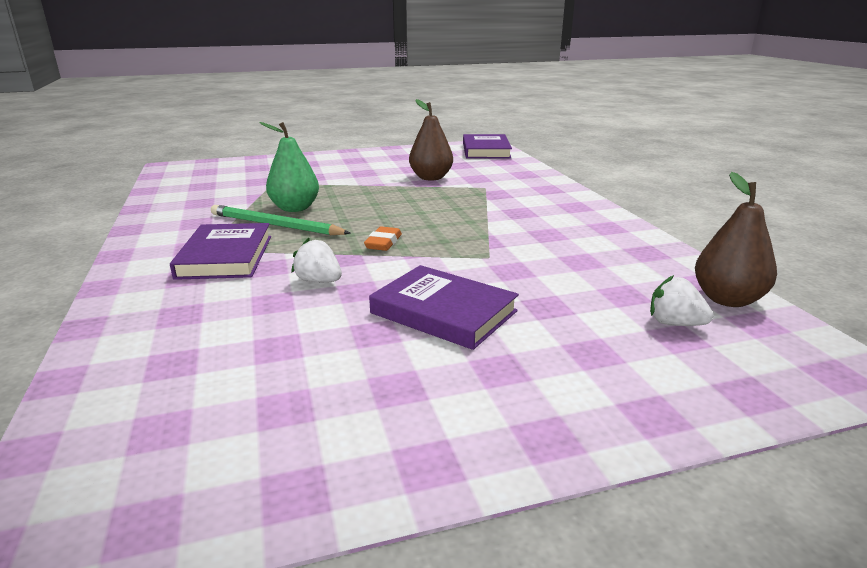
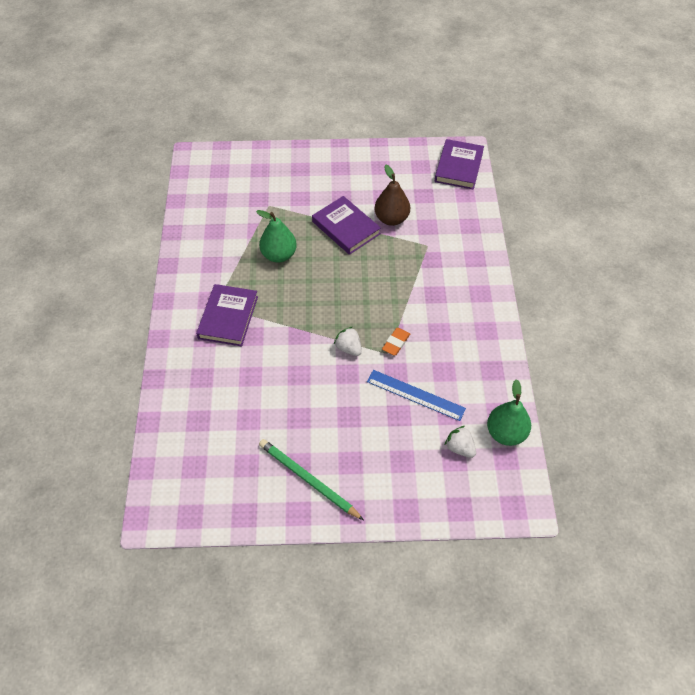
camera: 15 degrees right, 30 degrees up
(275, 225) = (262, 279): green pencil -> green pencil (308, 479)
(319, 281) = (279, 359): white strawberry -> white strawberry (348, 348)
(383, 243) = (327, 320): orange eraser -> orange eraser (396, 343)
(443, 312) = (339, 408): purple book -> purple book (346, 228)
(558, 284) = (415, 395): none -> blue ruler
(727, 299) = (506, 433): brown pear -> green pear

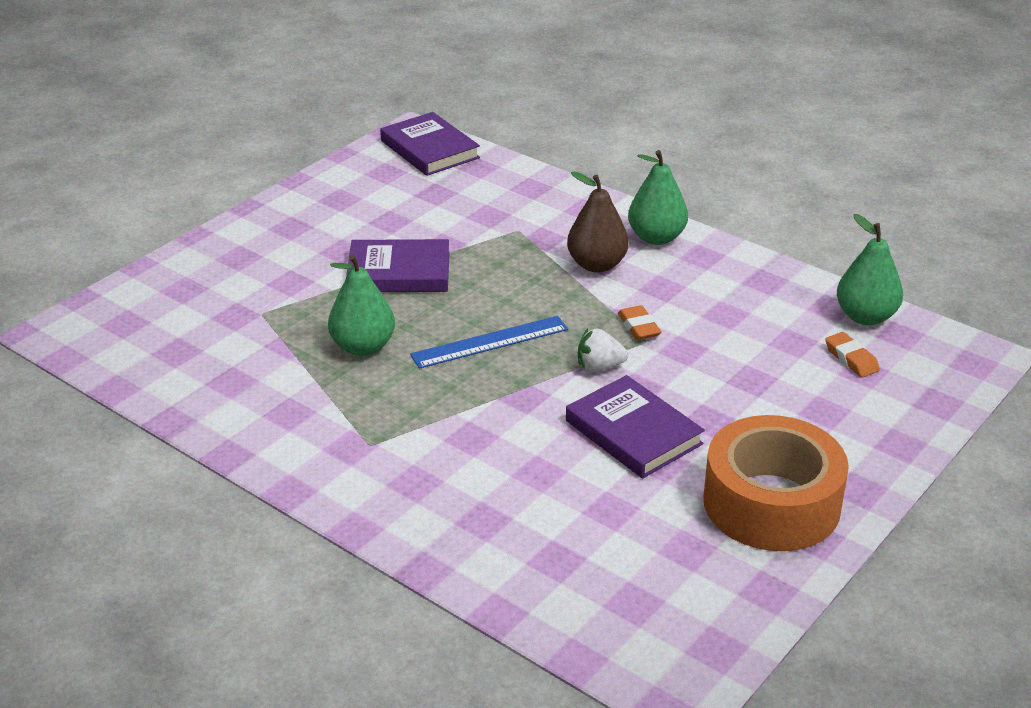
camera: 50 degrees left, 20 degrees down
(228, 317) = (409, 443): purple book -> purple book (633, 432)
(308, 479) = (771, 503): green pencil -> orange tape
(391, 219) = (437, 233): brown pear -> brown pear (597, 265)
(415, 395) = (736, 352): blue ruler -> blue ruler (490, 342)
(459, 448) = (851, 359): white strawberry -> orange eraser
(481, 302) = (656, 238): none -> green pear

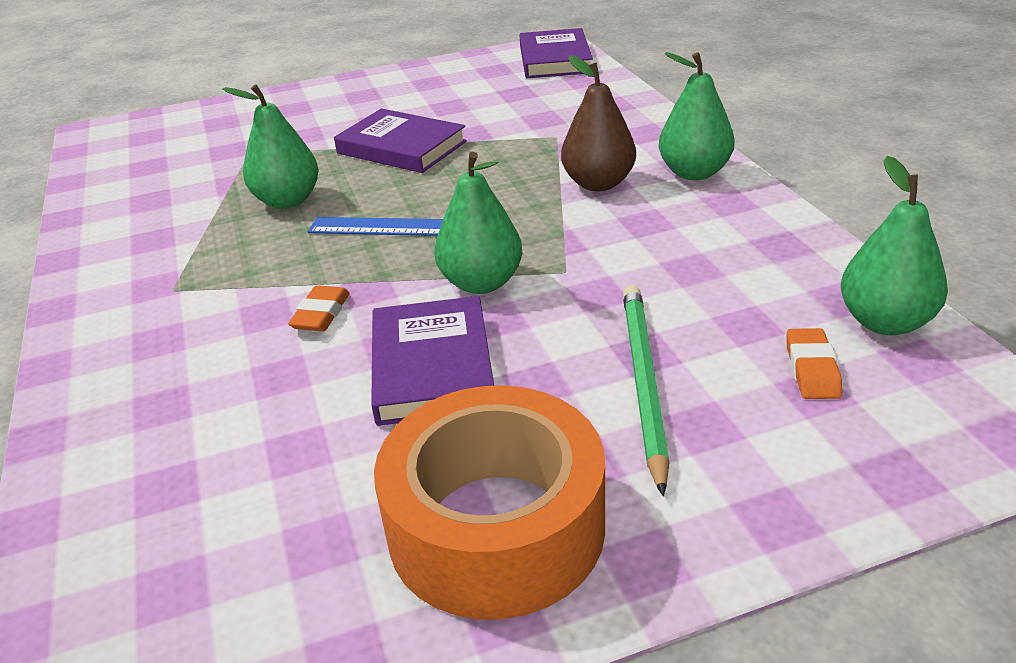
camera: 35 degrees right, 0 degrees up
(599, 367) = (481, 283): white strawberry -> green pear
(639, 327) = (573, 254): orange eraser -> orange eraser (321, 314)
(768, 398) = (643, 382): none -> green pencil

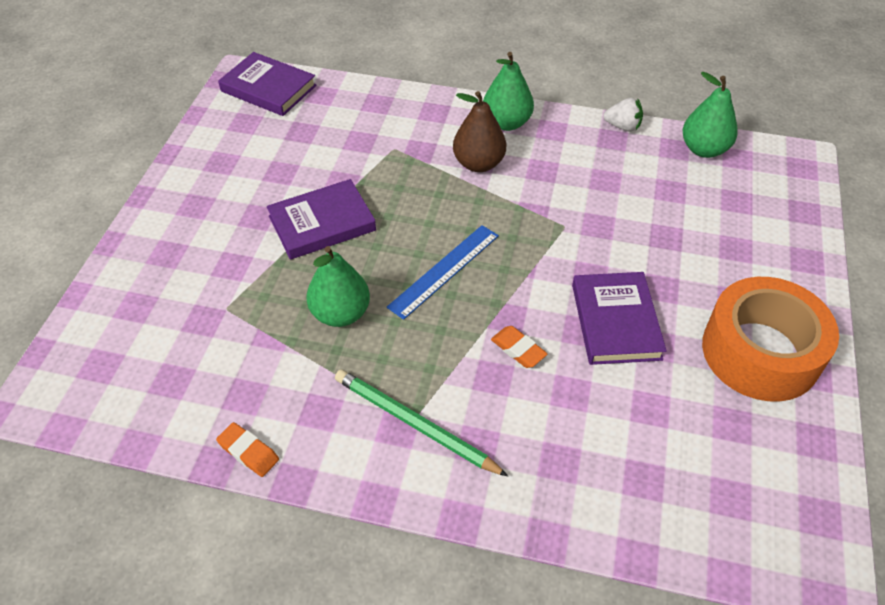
camera: 60 degrees left, 15 degrees up
(432, 367) = (615, 321): purple book -> purple book turned 60 degrees clockwise
(481, 283) = (546, 265): green pear -> none
(643, 382) = (689, 250): green pencil -> green pencil (414, 424)
(811, 369) = (721, 192): orange eraser -> orange eraser (248, 452)
(820, 243) = (622, 126): none -> white strawberry

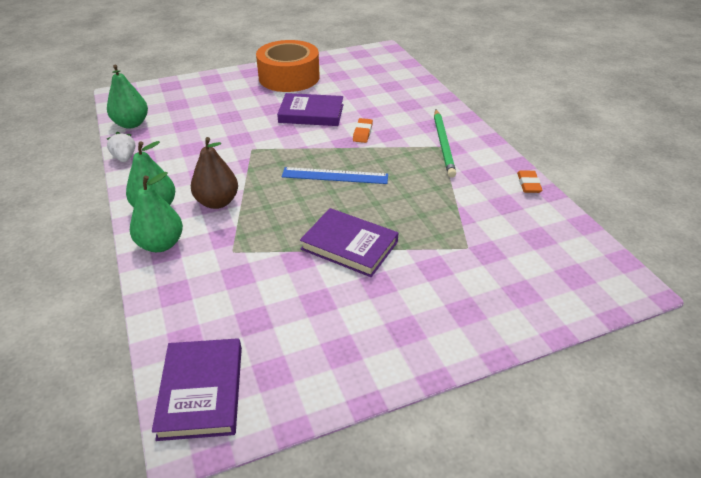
camera: 125 degrees left, 10 degrees down
(340, 313) = (412, 198): green pear -> green pear (161, 244)
(615, 321) = (311, 113): purple book -> purple book turned 45 degrees clockwise

